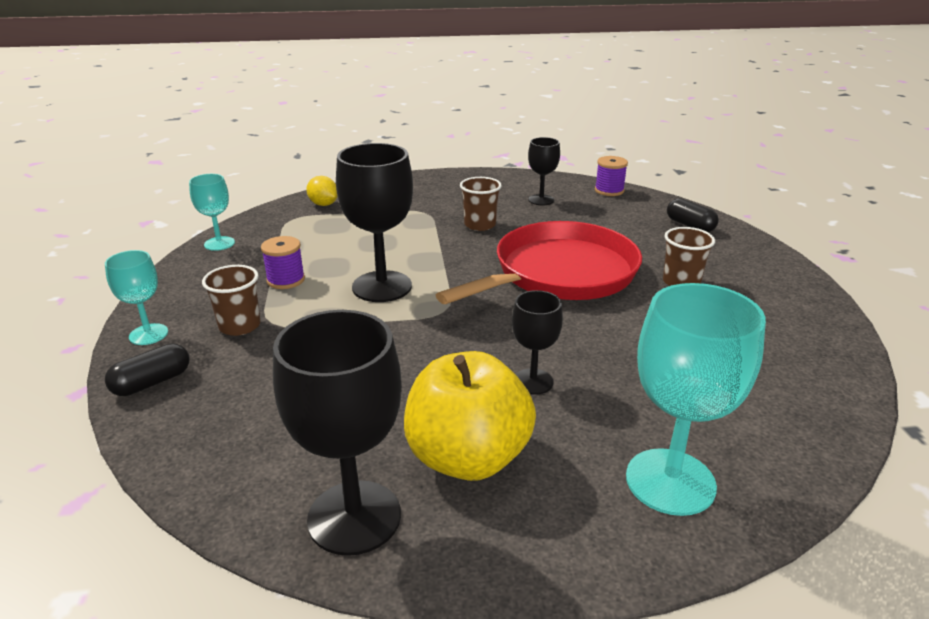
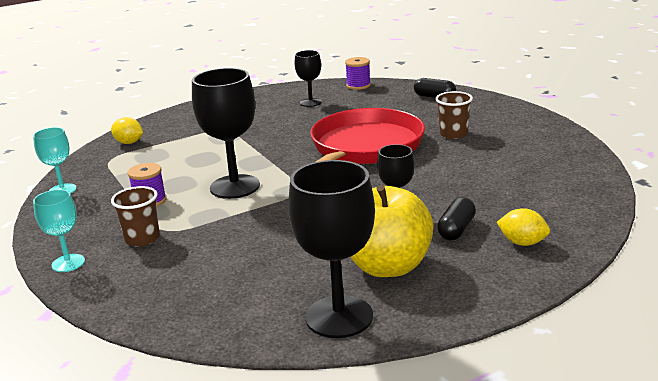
camera: 20 degrees left, 5 degrees down
(152, 382) = (107, 290): black capsule -> black capsule (456, 229)
(480, 225) = (276, 129): brown cup -> none
(670, 481) = (522, 243): turquoise goblet -> yellow lemon

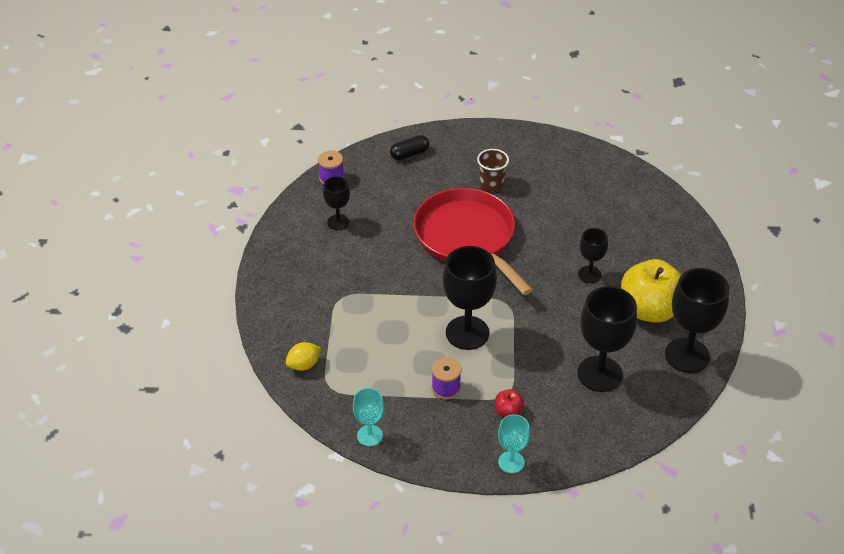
camera: 60 degrees left, 20 degrees up
(142, 239) = (508, 411): brown cup -> red apple
(246, 269) = (599, 374): none -> black goblet
(456, 229) = (631, 259): black capsule -> none
(522, 243) = (670, 242): yellow lemon -> none

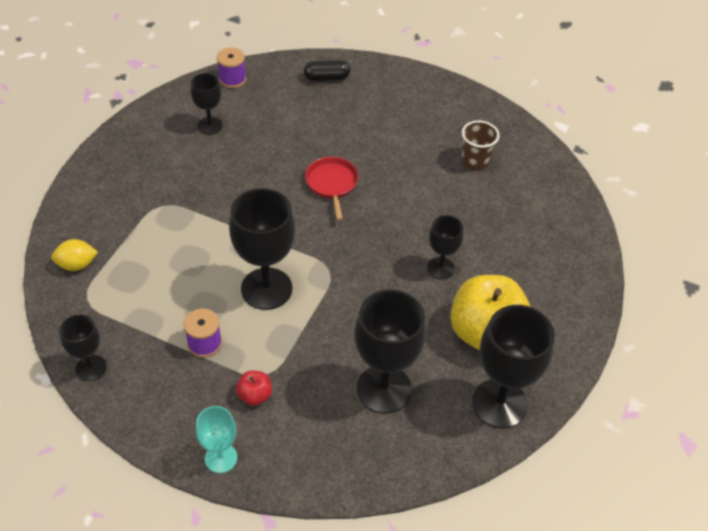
camera: 20 degrees right, 5 degrees up
(369, 435) = (91, 368): turquoise goblet -> black goblet
(467, 237) = (332, 184): red pan -> red pan, size x0.46
(491, 184) = (393, 134): brown cup -> brown cup (475, 161)

